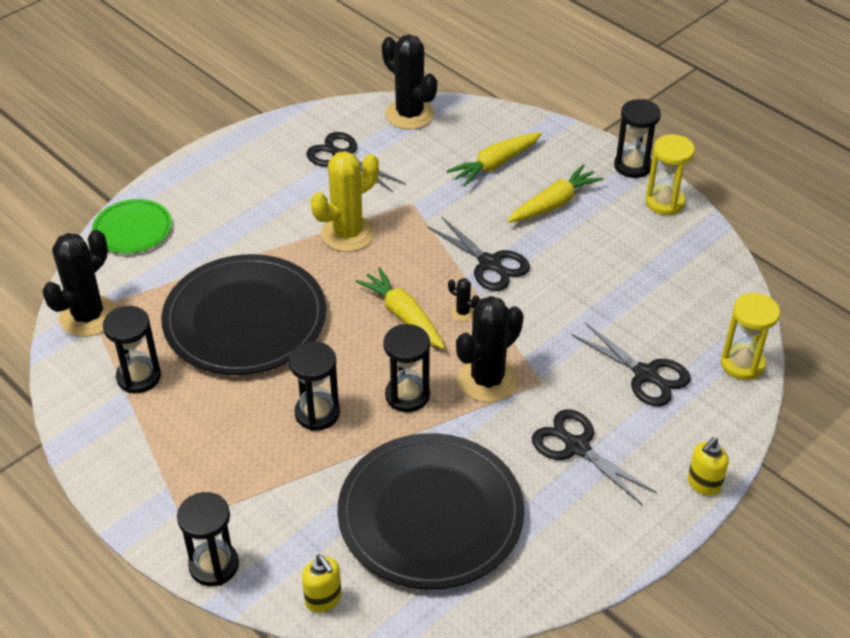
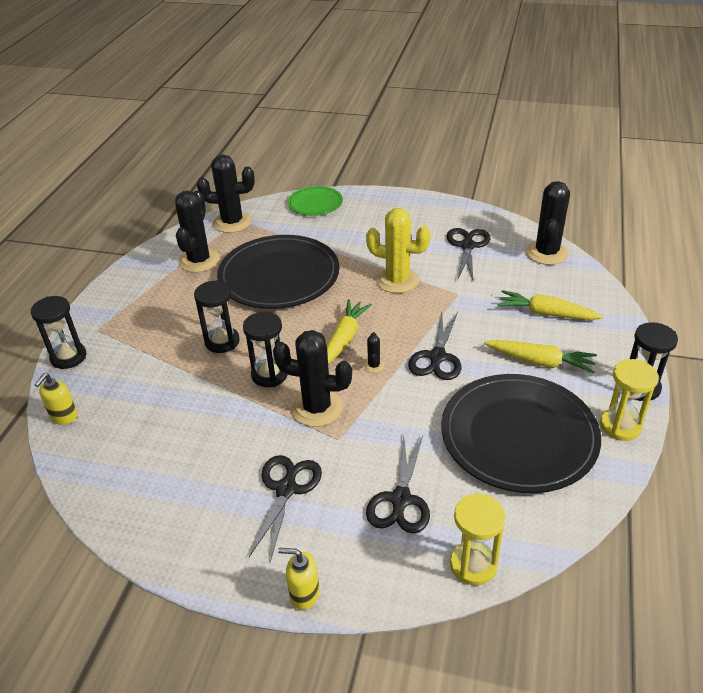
camera: 60 degrees right, 5 degrees down
(139, 377) = (199, 261): black hourglass -> black cactus
(430, 515) = (165, 436): black plate -> black plate (518, 436)

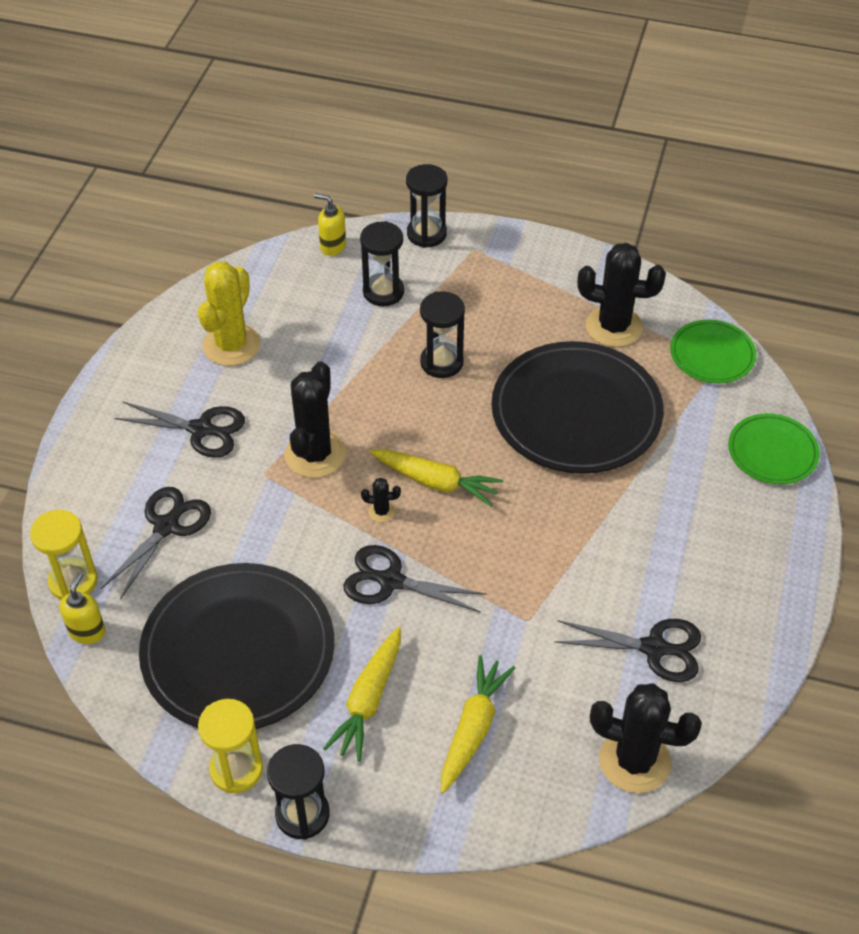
camera: 90 degrees right, 10 degrees up
(232, 222) = (712, 355): black cactus -> green plate
(269, 374) = (377, 409): black hourglass -> black hourglass (383, 292)
(304, 594) = (75, 445): yellow soap dispenser -> yellow soap dispenser (87, 631)
(397, 280) = (562, 548): yellow cactus -> yellow cactus (231, 345)
(400, 500) = (167, 526): black scissors -> black scissors turned 105 degrees clockwise

